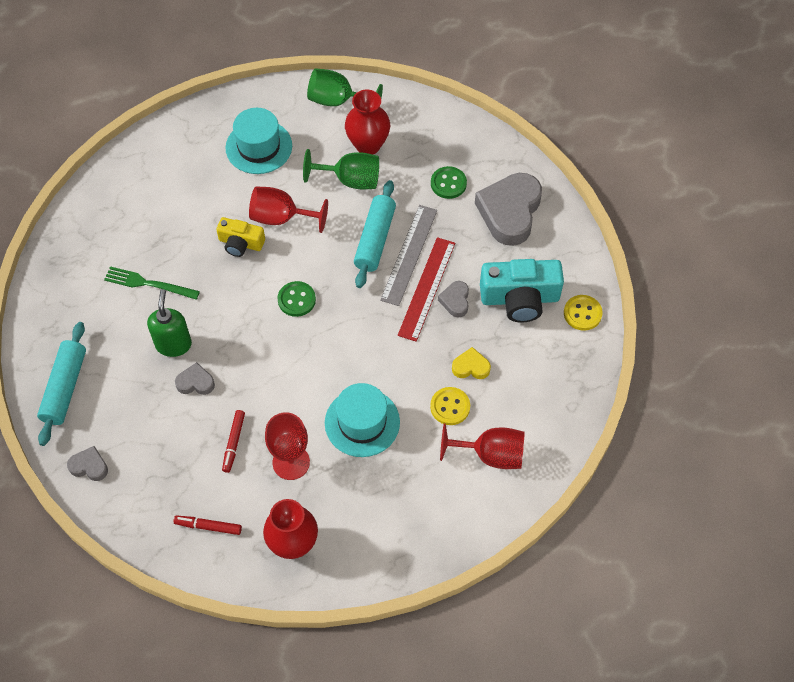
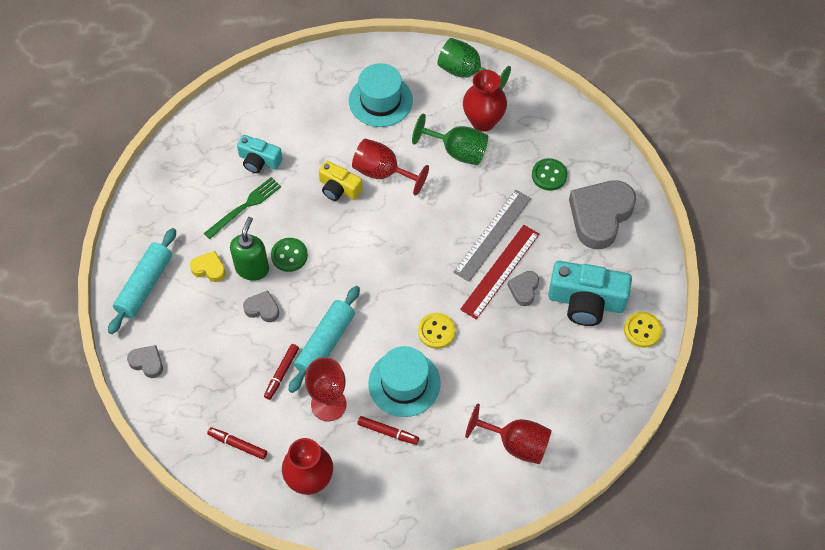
camera: 15 degrees right, 0 degrees up
(148, 283) = (245, 207): green fork -> green fork turned 105 degrees clockwise
(150, 234) = (259, 161): none -> turquoise camera
(296, 300) = (375, 253): green button -> green button (289, 255)
(359, 475) = (388, 432): none -> red marker
(375, 239) = (464, 213): turquoise rolling pin -> turquoise rolling pin (325, 343)
(450, 407) = (490, 389): yellow button -> yellow button (436, 331)
(471, 367) = (520, 356): yellow heart -> yellow heart (209, 269)

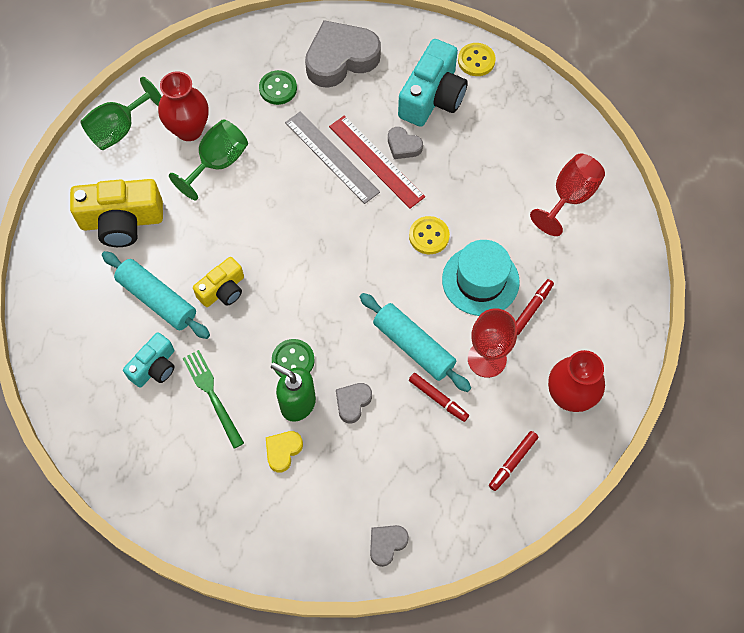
camera: 75 degrees left, 5 degrees up
(145, 285) = (282, 530): turquoise rolling pin -> turquoise rolling pin (157, 300)
(380, 100) = (122, 221): turquoise hat -> yellow camera
(383, 173) = (218, 241): red goblet -> none
(600, 216) = (341, 59): grey heart -> grey heart turned 105 degrees clockwise

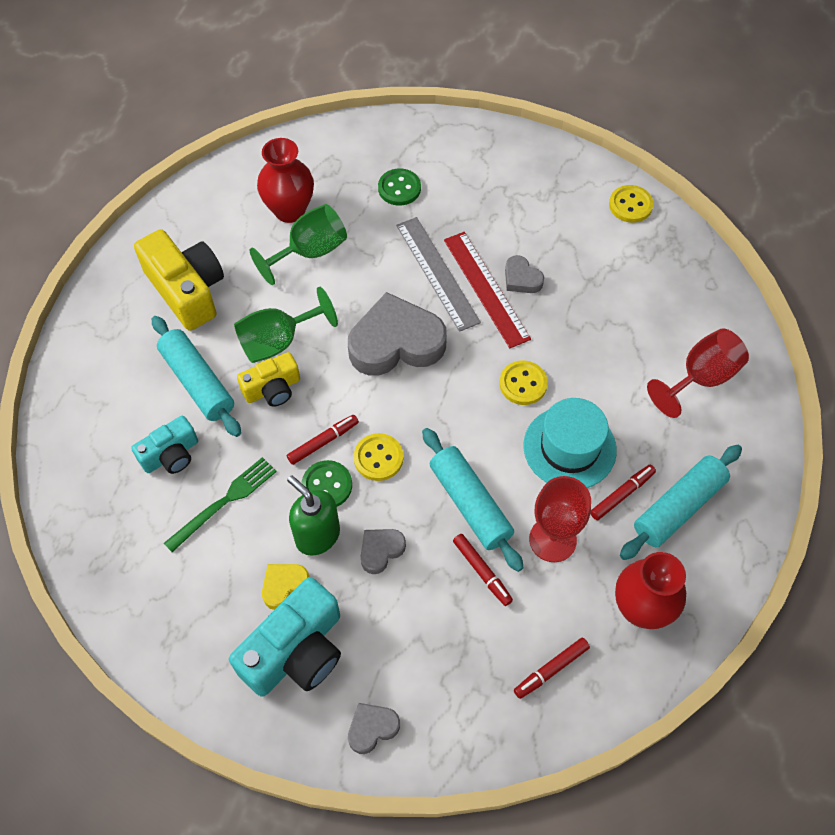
camera: 15 degrees right, 5 degrees down
(119, 129) = (216, 194): green goblet -> green goblet (278, 341)
(122, 221) = (187, 290): yellow camera -> yellow camera turned 135 degrees counterclockwise
(212, 395) = (224, 502): green fork -> green fork turned 60 degrees clockwise
(279, 325) = (323, 442): none -> red marker
(328, 327) = (378, 458): none -> yellow button
(341, 59) = (478, 172): grey heart -> grey heart (396, 343)
(432, 97) = (569, 233): turquoise camera -> turquoise camera (296, 651)
(578, 308) = (678, 507): none -> turquoise rolling pin

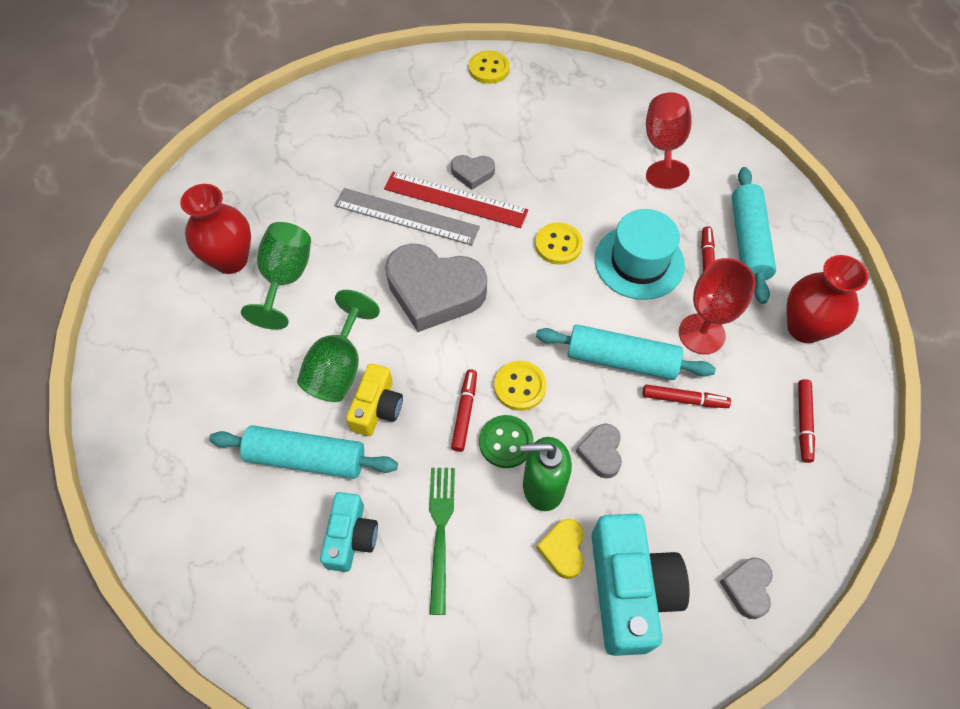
camera: 45 degrees left, 0 degrees up
(187, 290) = (210, 392): yellow camera -> none
(396, 343) = (434, 291): grey heart -> grey heart turned 105 degrees counterclockwise
(399, 188) = (305, 177): green button -> none

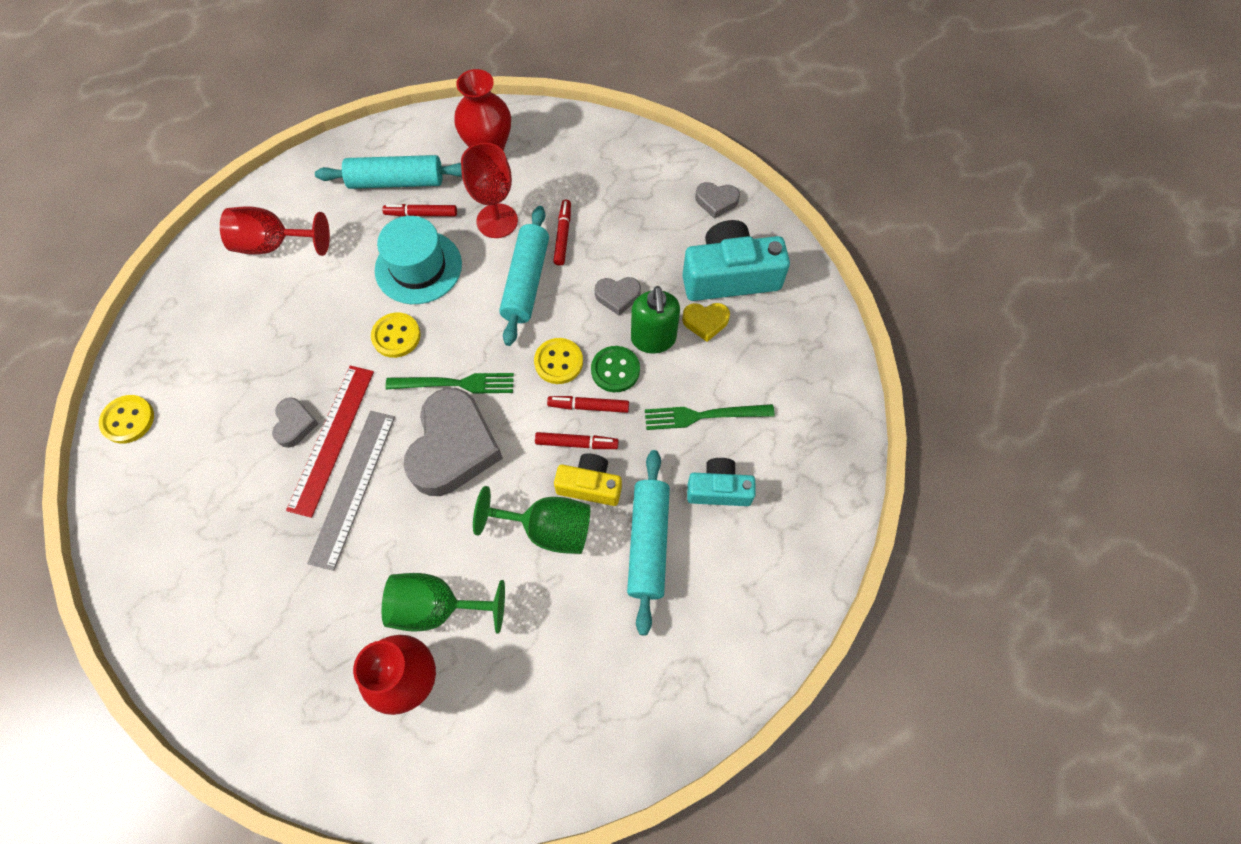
camera: 95 degrees left, 5 degrees up
(502, 293) = (455, 384): none -> green fork
(803, 422) = (578, 157): red marker -> red marker (576, 443)

